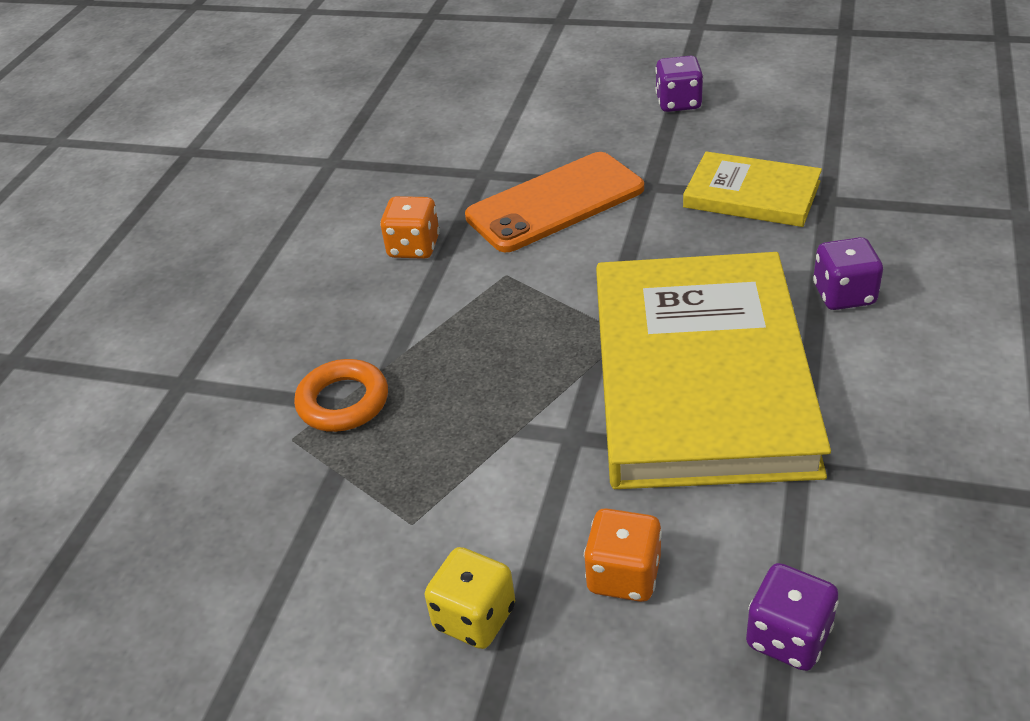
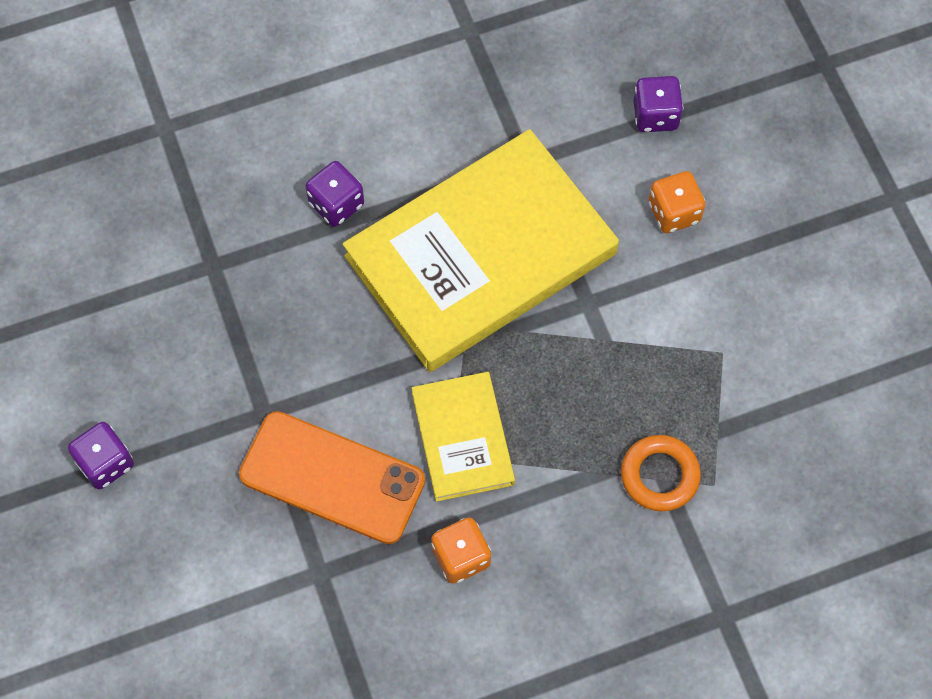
camera: 130 degrees left, 25 degrees up
(474, 617) = (757, 272): yellow dice -> none
(751, 195) = (235, 324): yellow book -> yellow book (463, 438)

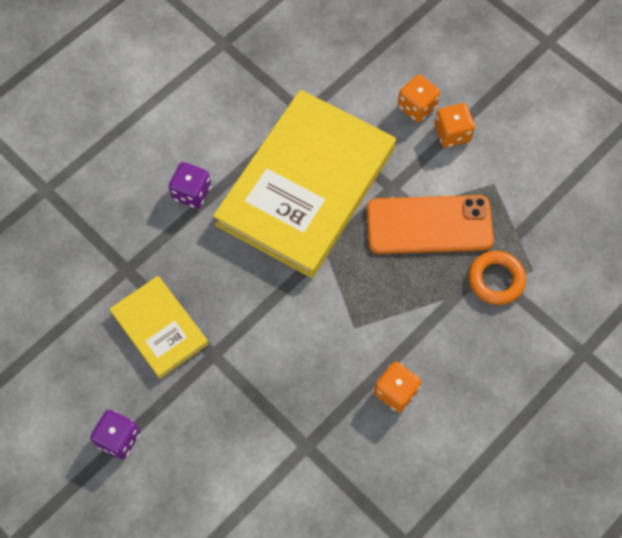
camera: 25 degrees left, 0 degrees up
(332, 478) = (282, 377): orange phone -> orange phone (429, 225)
(463, 438) = (356, 312): yellow book -> yellow book (160, 328)
(655, 115) = (373, 50): purple dice -> none
(701, 266) = (452, 134): none -> orange dice

